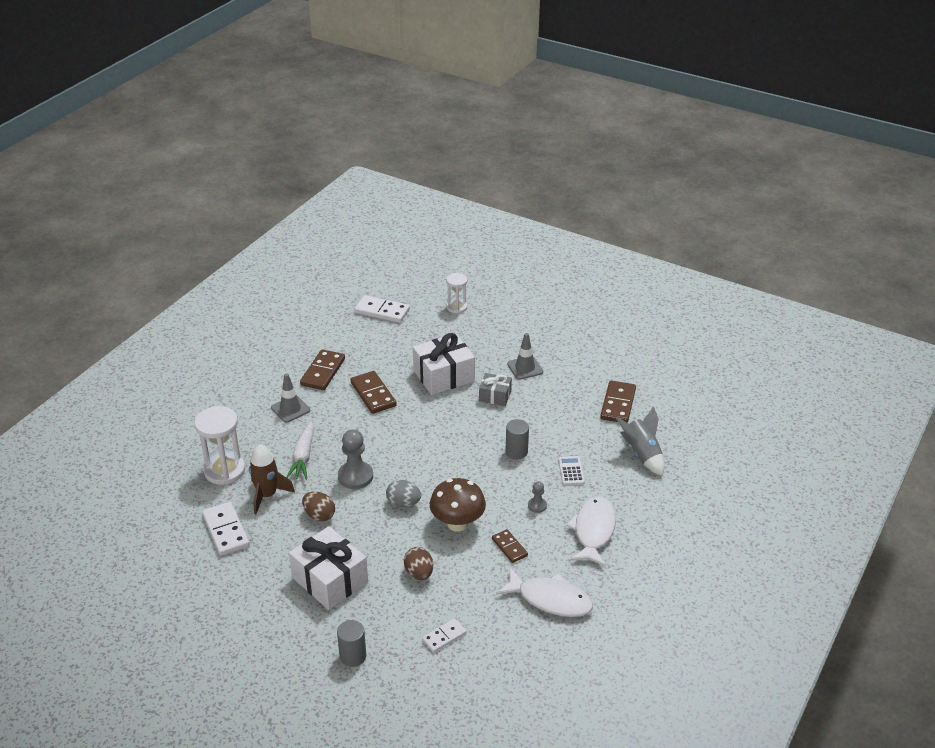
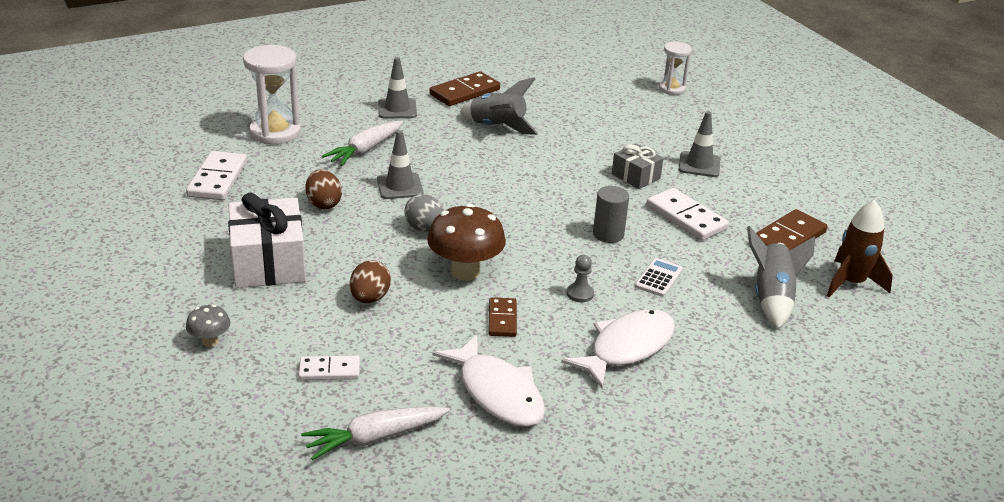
camera: 30 degrees right, 5 degrees down
(267, 495) = (292, 167): brown rocket -> brown rocket (851, 283)
(353, 656) = (210, 341): grey cylinder -> grey mushroom
(355, 476) = (400, 186): grey pawn -> grey traffic cone
(373, 394) = (497, 127): brown domino -> grey rocket
(382, 311) = (583, 66): white domino -> white domino (686, 217)
(443, 376) = (593, 139): white gift -> none
(511, 666) = (375, 438): none -> white carrot

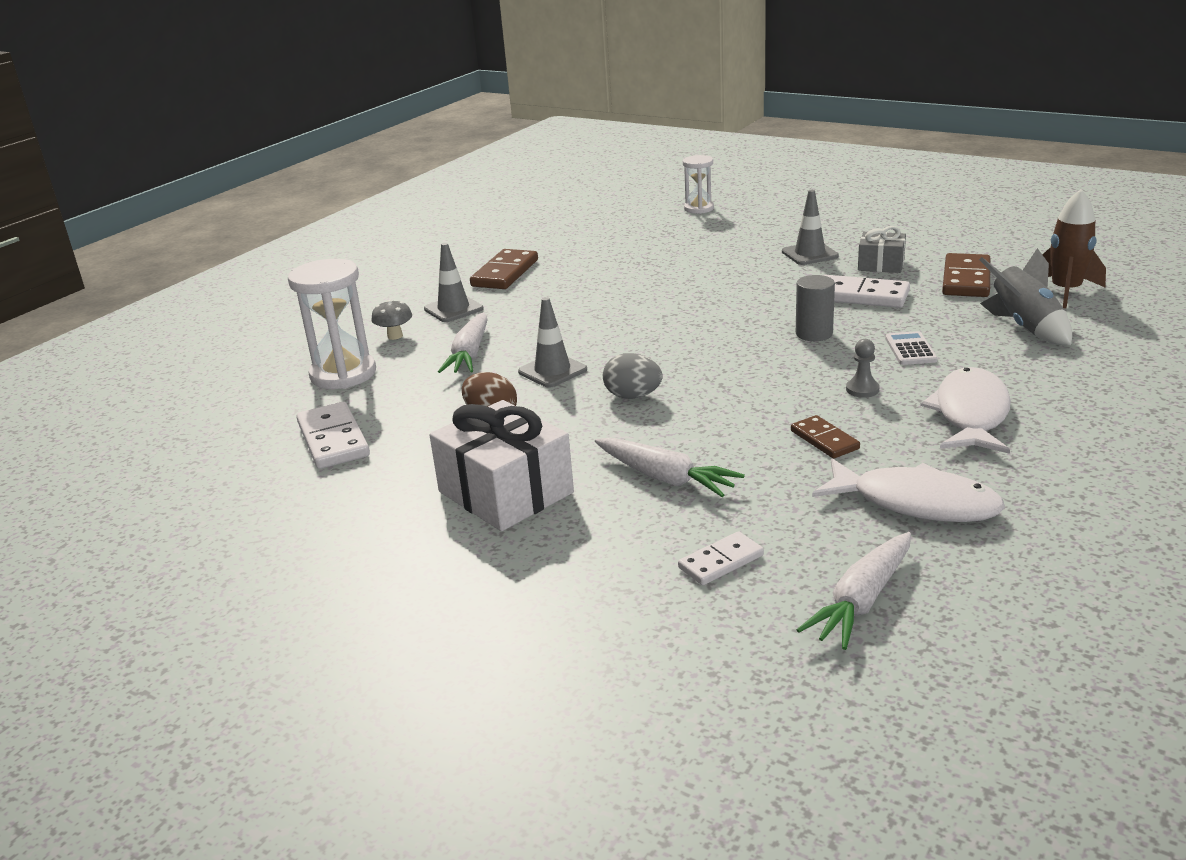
camera: 25 degrees left, 5 degrees down
(210, 341) = (545, 595): grey mushroom -> grey mushroom (395, 336)
(370, 298) = (665, 478): brown egg -> white carrot
(465, 271) = (727, 415): brown mushroom -> none
(497, 127) = (580, 289): grey rocket -> none
(635, 176) = (768, 281): grey gift -> grey gift (881, 265)

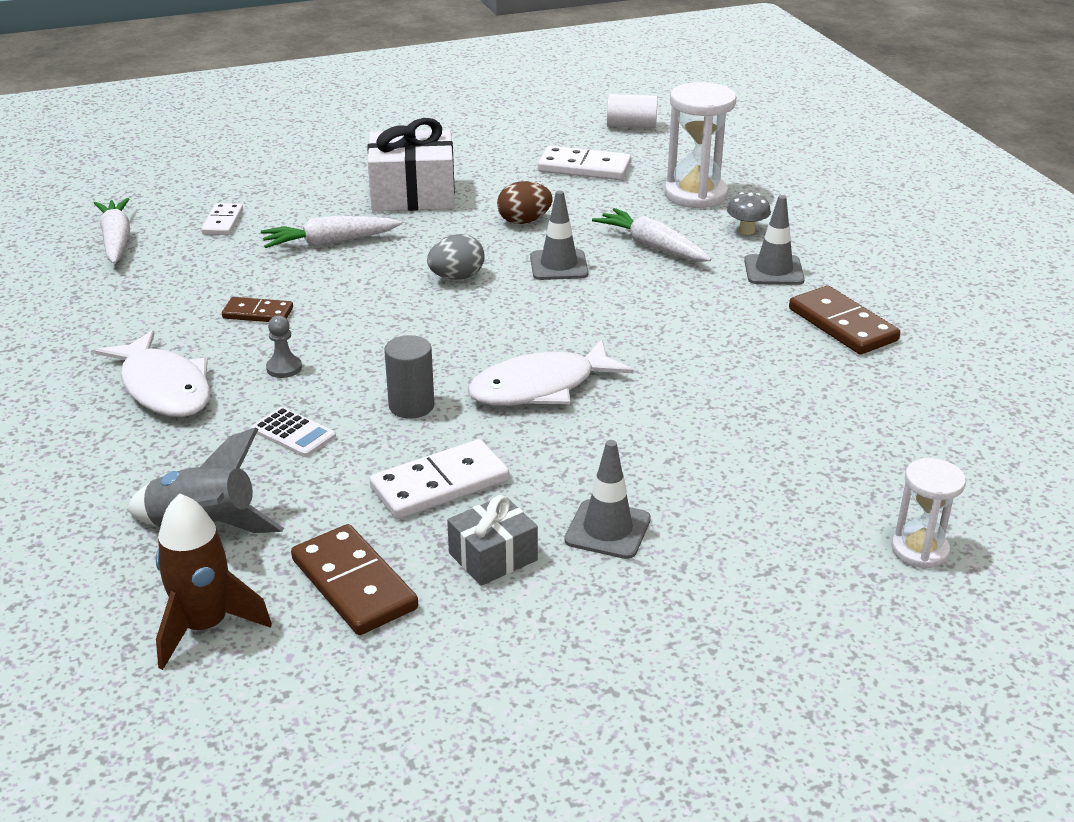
camera: 125 degrees right, 5 degrees up
(185, 462) = (631, 126): none -> white cylinder
(915, 503) = (139, 301): white fish -> white fish (541, 387)

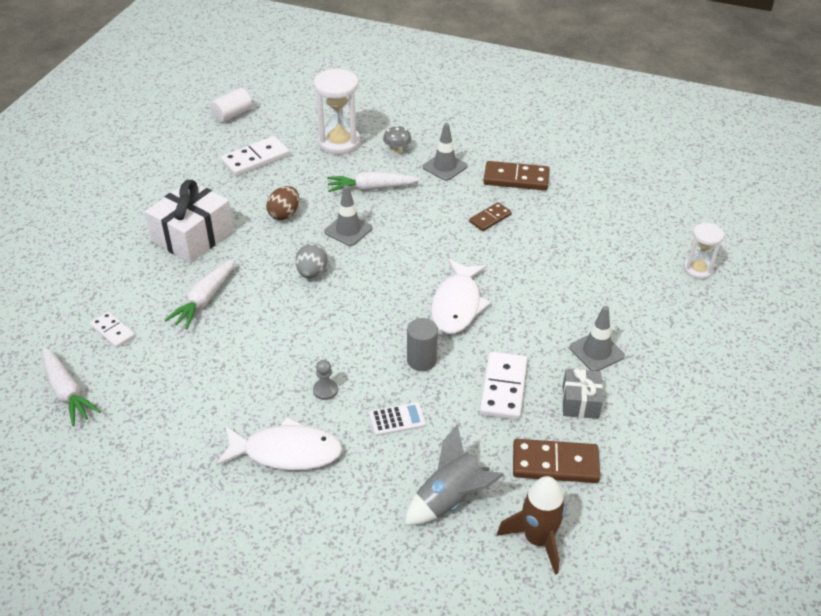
camera: 50 degrees left, 10 degrees up
(116, 240) = (67, 392): white carrot -> white carrot turned 150 degrees counterclockwise
(258, 313) = (250, 371): brown domino -> brown domino (490, 218)

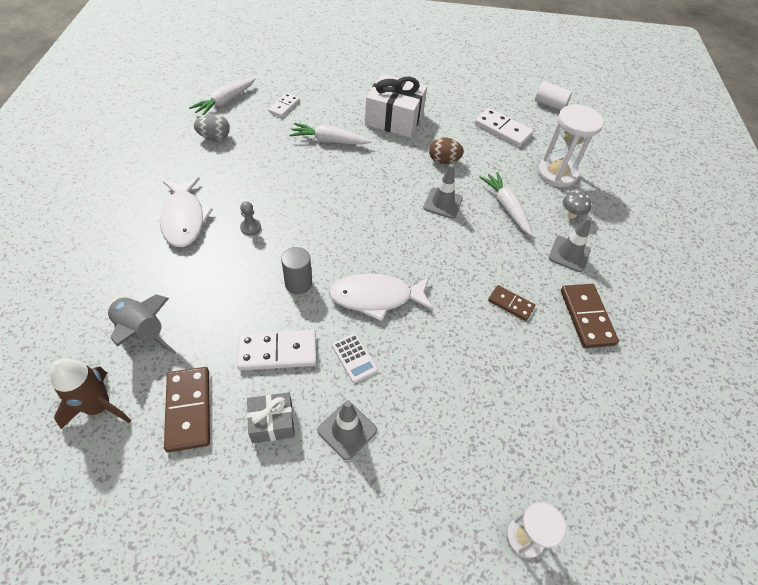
camera: 70 degrees right, 10 degrees up
(312, 272) = (381, 192): grey egg -> grey egg (215, 137)
(397, 419) = (226, 279): white calculator -> white calculator (354, 358)

